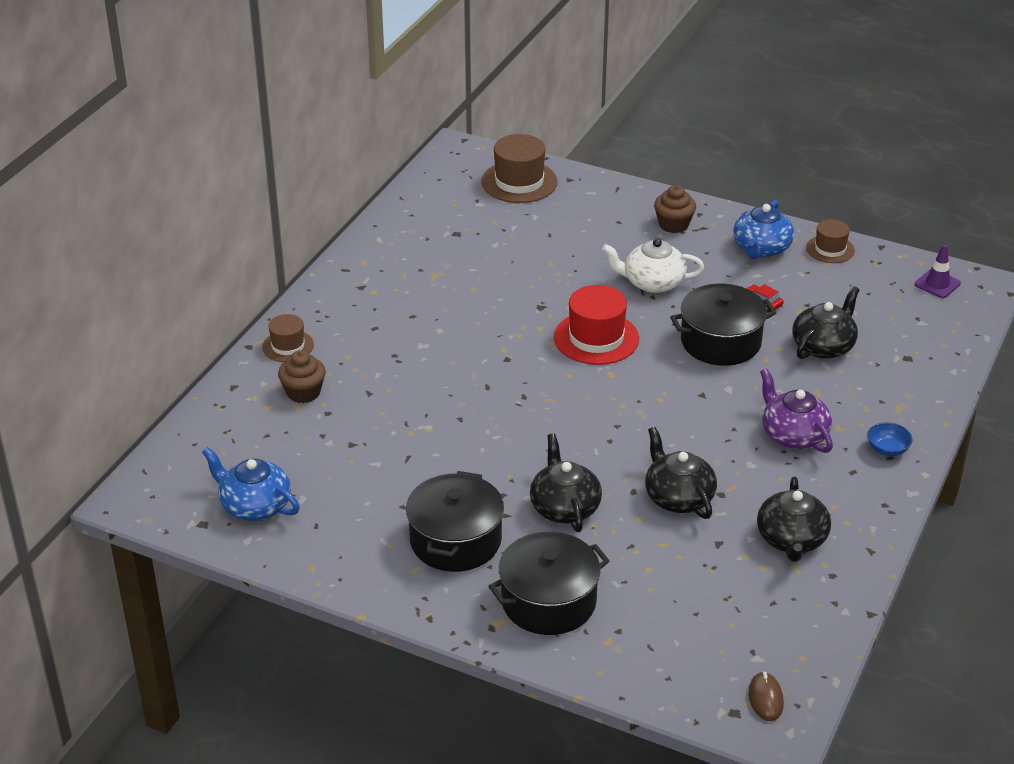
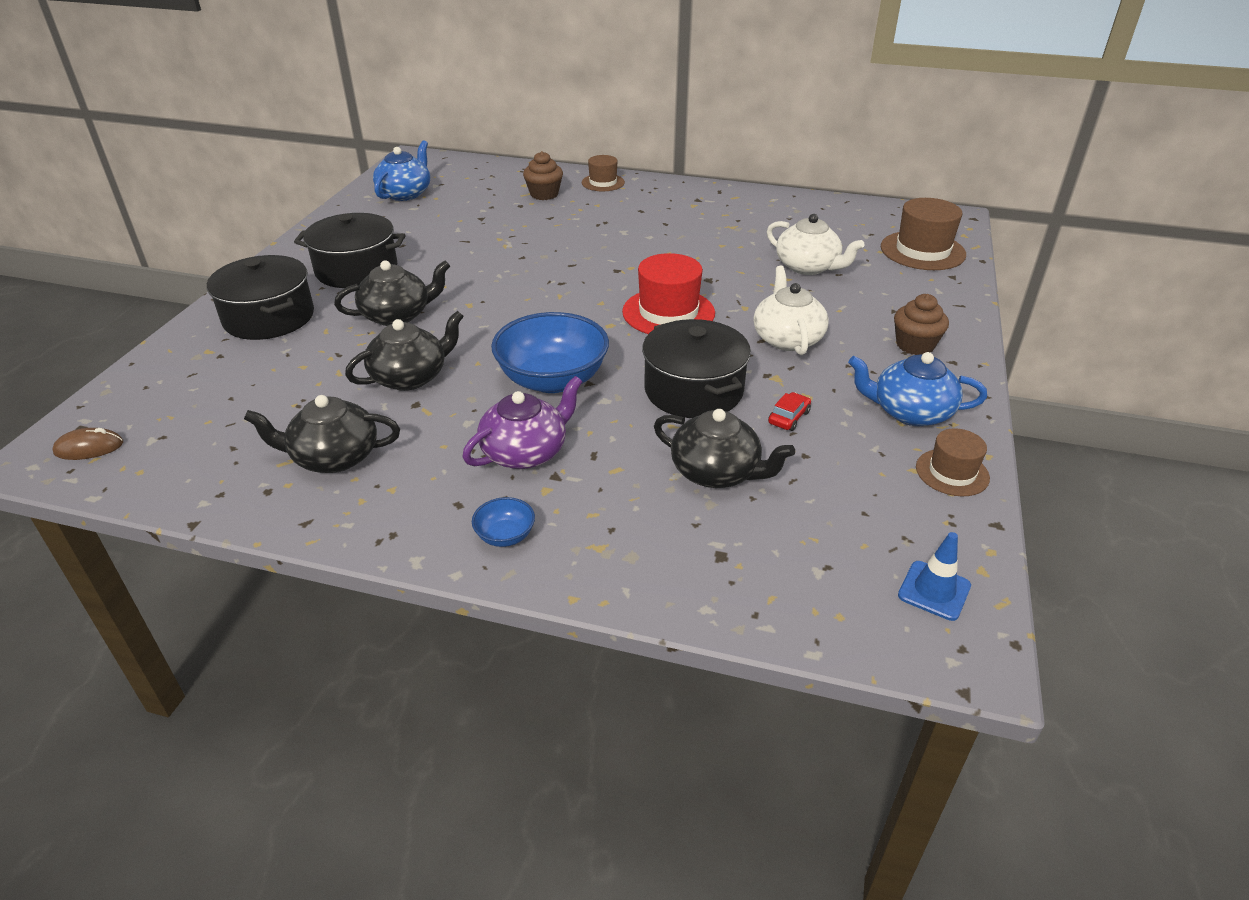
camera: 80 degrees right, 0 degrees up
(532, 248) = (808, 267): none -> white teapot
(695, 414) = (552, 380): none -> blue bowl
(937, 284) = (934, 590): purple traffic cone -> blue traffic cone

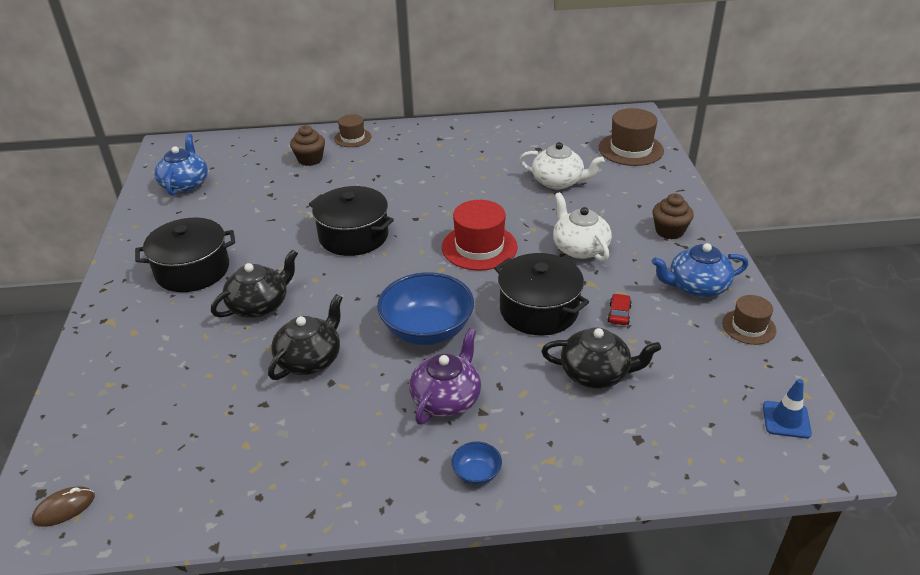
camera: 20 degrees left, 0 degrees up
(269, 318) = (144, 337): black pot -> black pot (353, 236)
(333, 457) = (294, 449): black teapot -> none

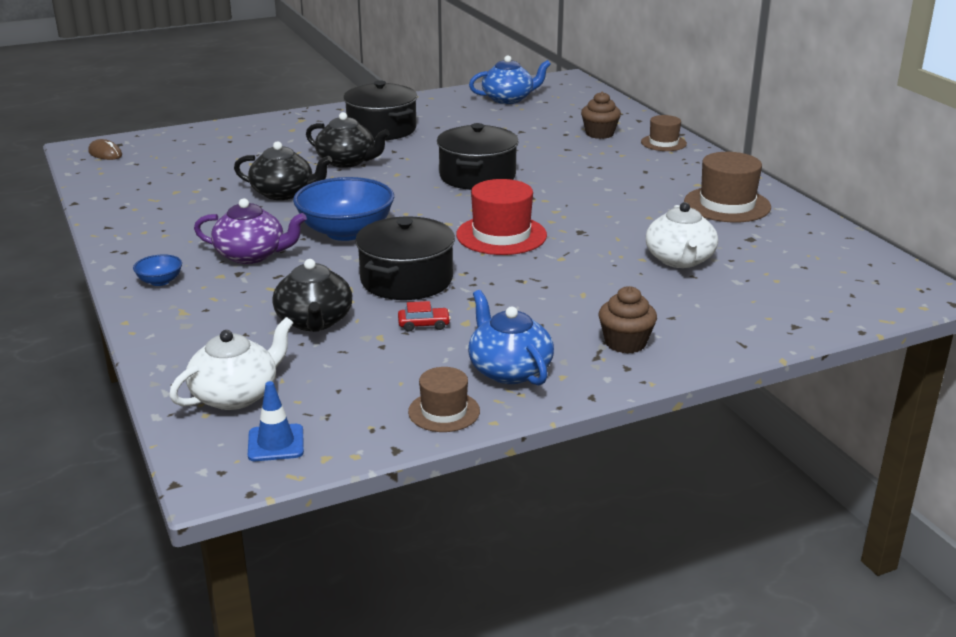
camera: 70 degrees right, 10 degrees down
(579, 248) = (540, 289): white teapot -> white teapot (236, 395)
(630, 149) = (819, 298): brown hat -> brown hat (727, 205)

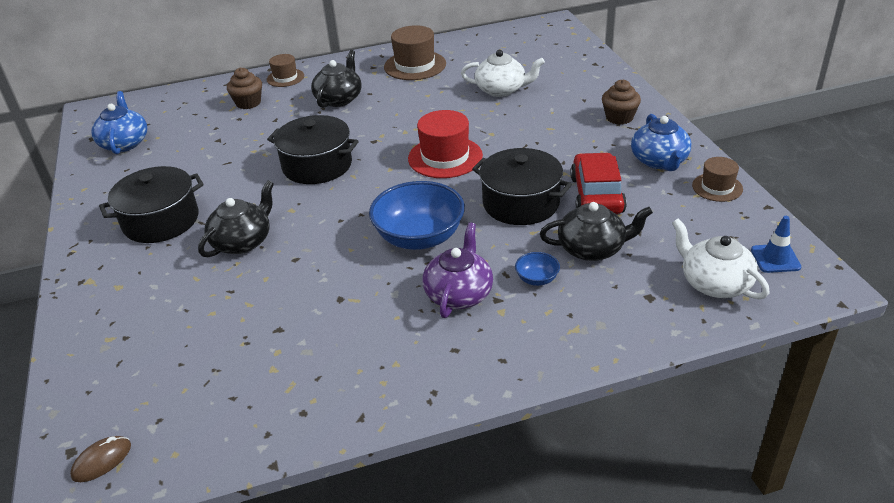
camera: 80 degrees left, 10 degrees up
(160, 281) = (510, 353): blue bowl -> blue bowl (537, 279)
(284, 193) = (312, 281): black teapot -> black teapot (339, 99)
(424, 324) = (596, 195): red car -> red car, size x2.30
(509, 370) = (659, 161): blue teapot -> blue teapot turned 75 degrees counterclockwise

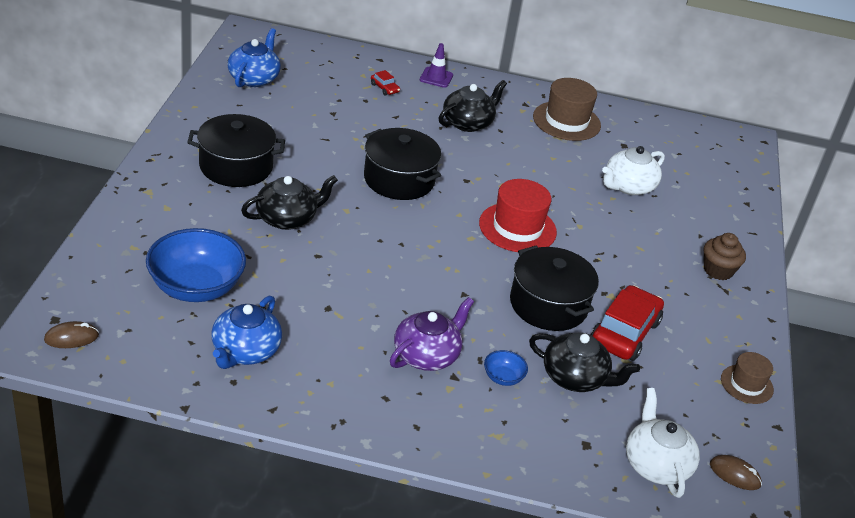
camera: 20 degrees right, 0 degrees up
(248, 103) = (384, 88): brown cupcake -> red car
(285, 78) = (436, 77): brown hat -> purple traffic cone
(419, 237) = (434, 290): blue bowl -> blue bowl (196, 287)
(501, 90) = (628, 186): white teapot -> white teapot turned 105 degrees clockwise
(659, 161) = (715, 332): blue teapot -> blue teapot (245, 351)
(775, 258) = (735, 474): blue traffic cone -> brown mouse

